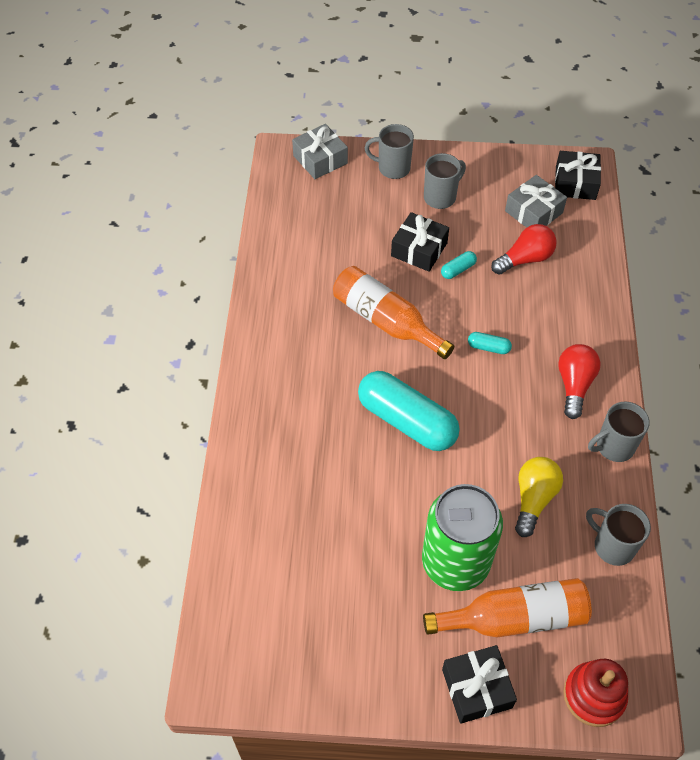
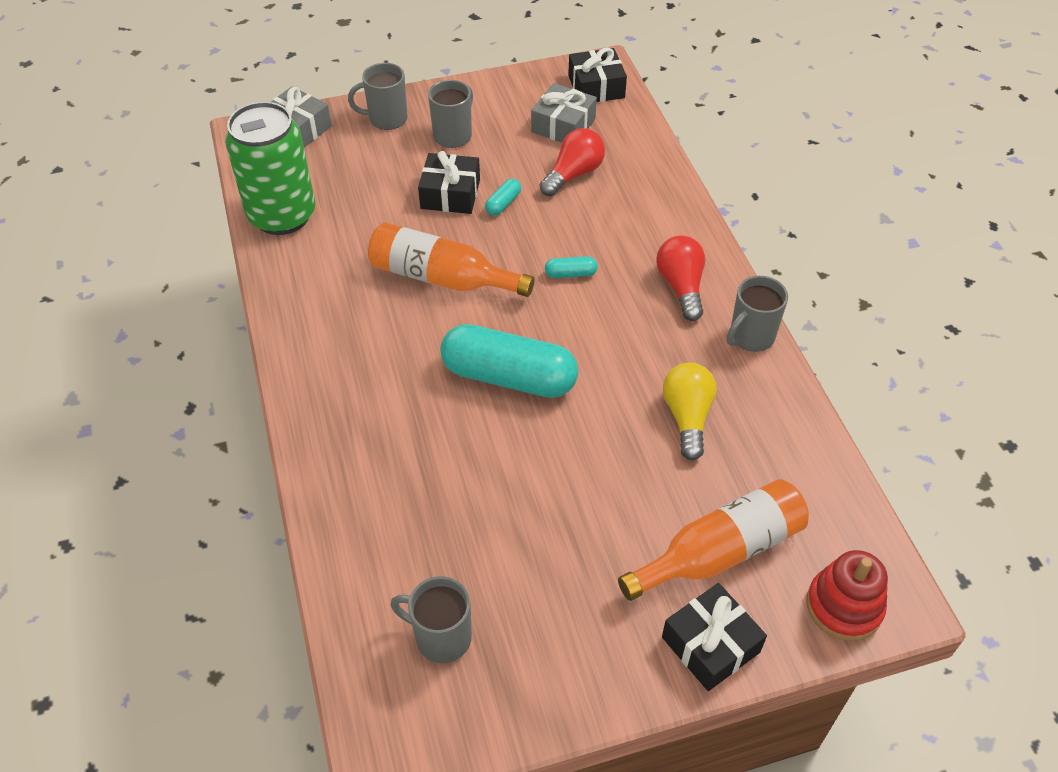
camera: 20 degrees left, 5 degrees down
(455, 562) = (628, 513): green can -> green can (282, 216)
(612, 546) = (794, 440): grey mug -> grey mug (441, 637)

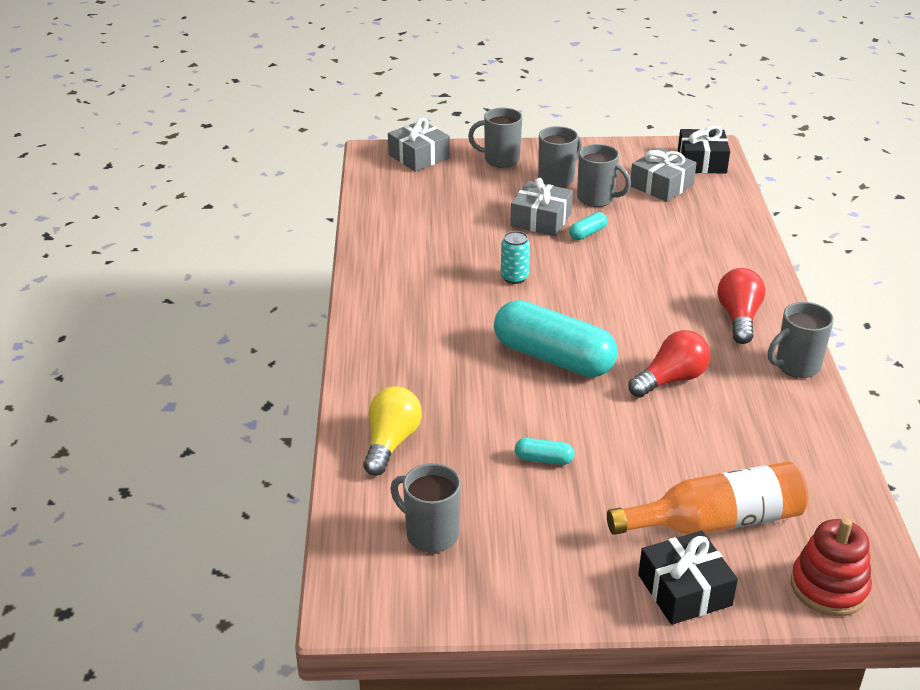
camera: 15 degrees right, 15 degrees down
(282, 216) = (386, 213): green can -> none
(442, 278) = (514, 277): orange bottle -> turquoise can
(450, 194) = (541, 219): black gift -> grey gift
(501, 155) = (597, 199): none -> grey mug
(570, 274) = (635, 293): turquoise capsule -> turquoise capsule (543, 459)
(573, 174) = (660, 221): red light bulb -> red light bulb (671, 379)
(687, 417) = (714, 415): yellow light bulb -> yellow light bulb (391, 442)

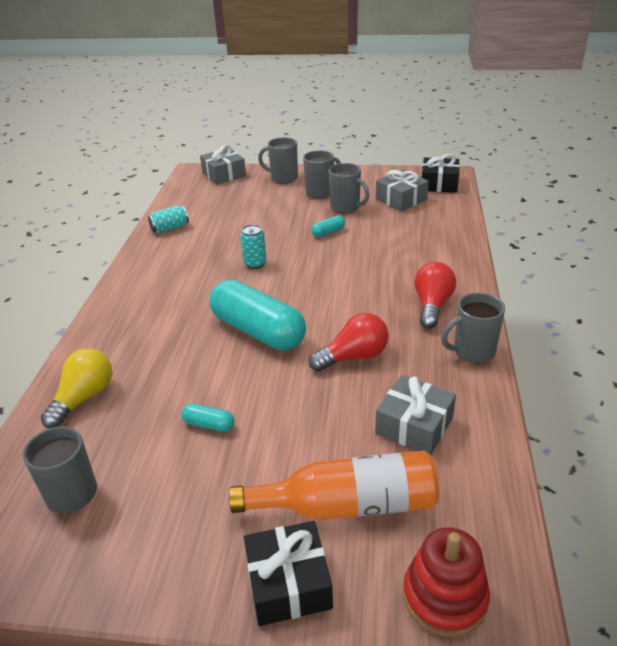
camera: 10 degrees right, 0 degrees up
(384, 235) = (170, 228): none -> turquoise can
(541, 219) = (295, 221): grey gift -> grey gift (414, 425)

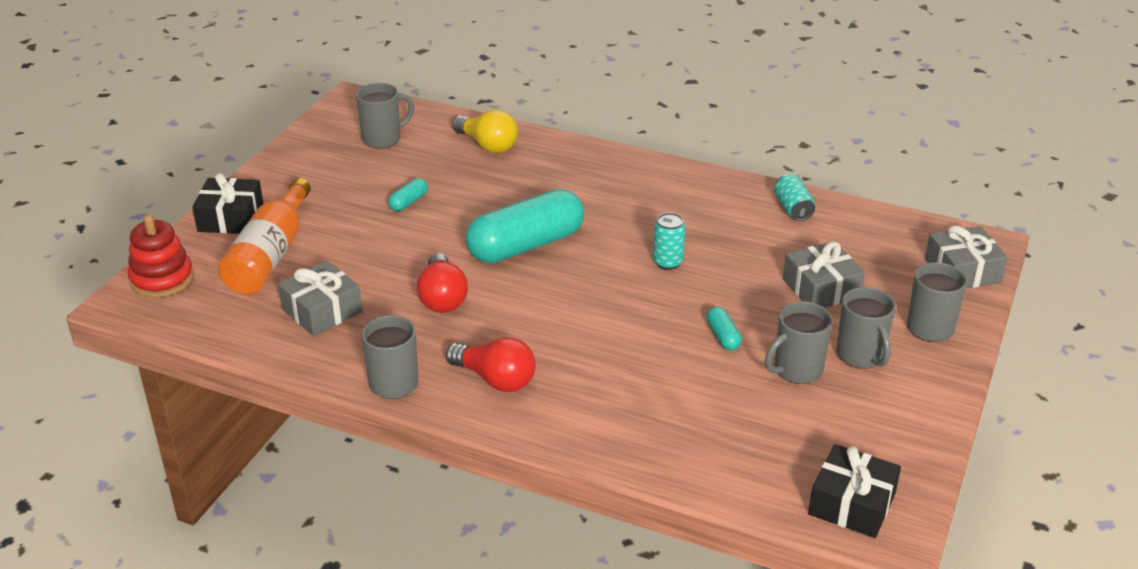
camera: 105 degrees right, 0 degrees up
(401, 199) = (803, 437): grey gift -> grey gift (821, 288)

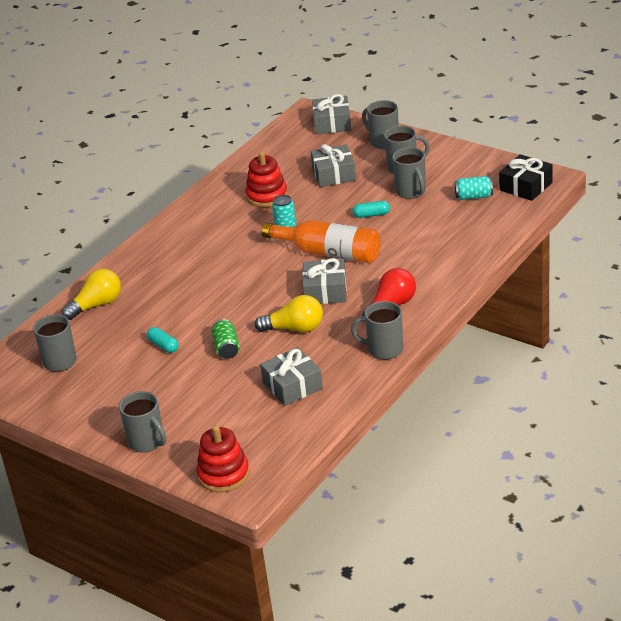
camera: 75 degrees left, 0 degrees up
(231, 218) = (147, 442): black gift -> grey mug
(270, 255) = (210, 416): orange bottle -> orange bottle (328, 253)
(402, 249) = (226, 348): none -> green can
(442, 298) = (295, 328): red light bulb -> yellow light bulb
(526, 245) = (243, 289): turquoise capsule -> none
(527, 314) = (325, 291): none -> grey gift
(748, 235) = (267, 196): none -> red stacking toy
(793, 209) = (242, 175): turquoise can -> turquoise can (473, 196)

